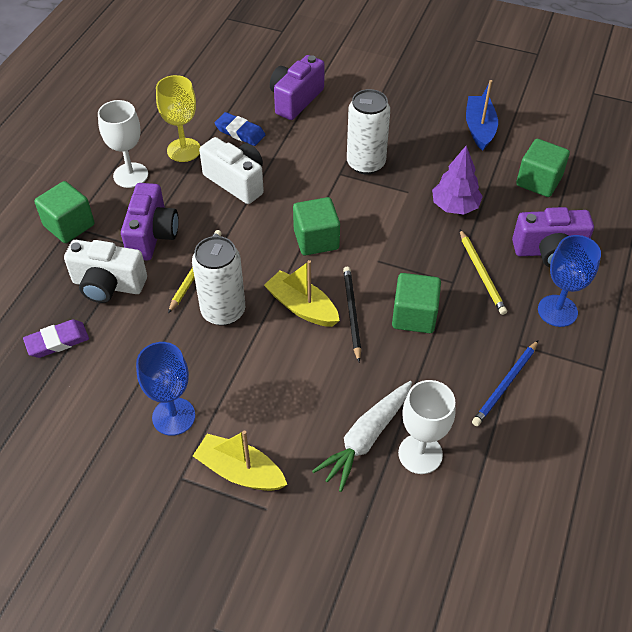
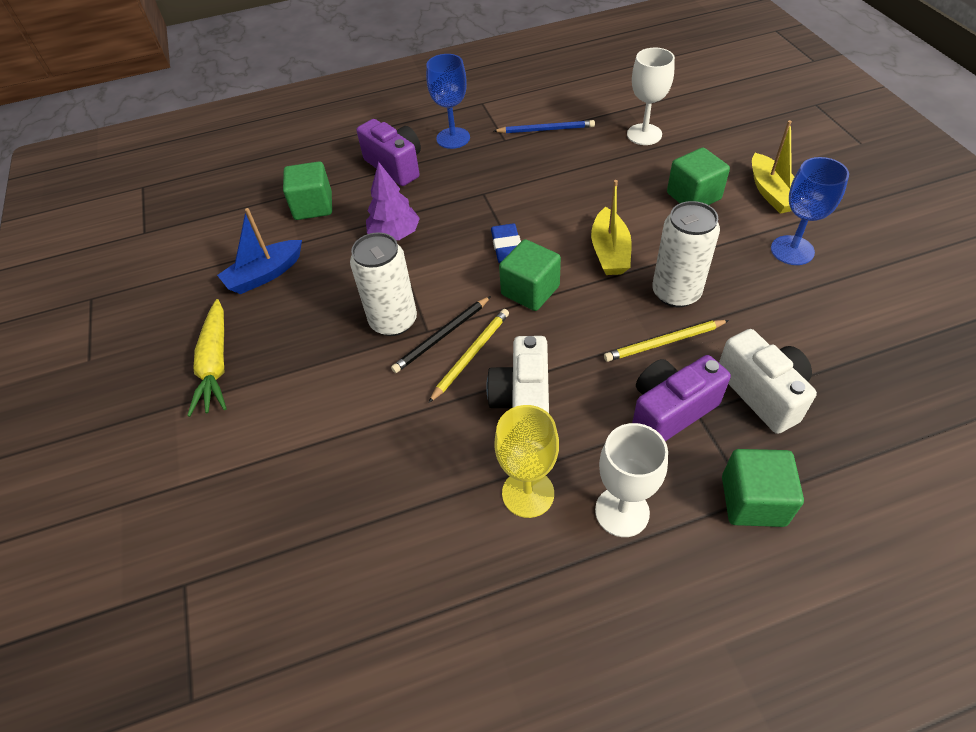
camera: 125 degrees left, 0 degrees up
(57, 341) = (856, 375): purple eraser -> none
(240, 132) = (444, 461): blue eraser -> blue eraser (507, 247)
(295, 100) = (336, 451): purple camera -> none
(352, 314) = (580, 223): black pencil -> black pencil (442, 336)
(366, 438) = (667, 159): white carrot -> none
(414, 316) = (540, 193): green cube -> green cube (693, 196)
(415, 82) = (216, 364): none -> yellow carrot
(481, 273) = (457, 184): yellow pencil -> yellow pencil (471, 355)

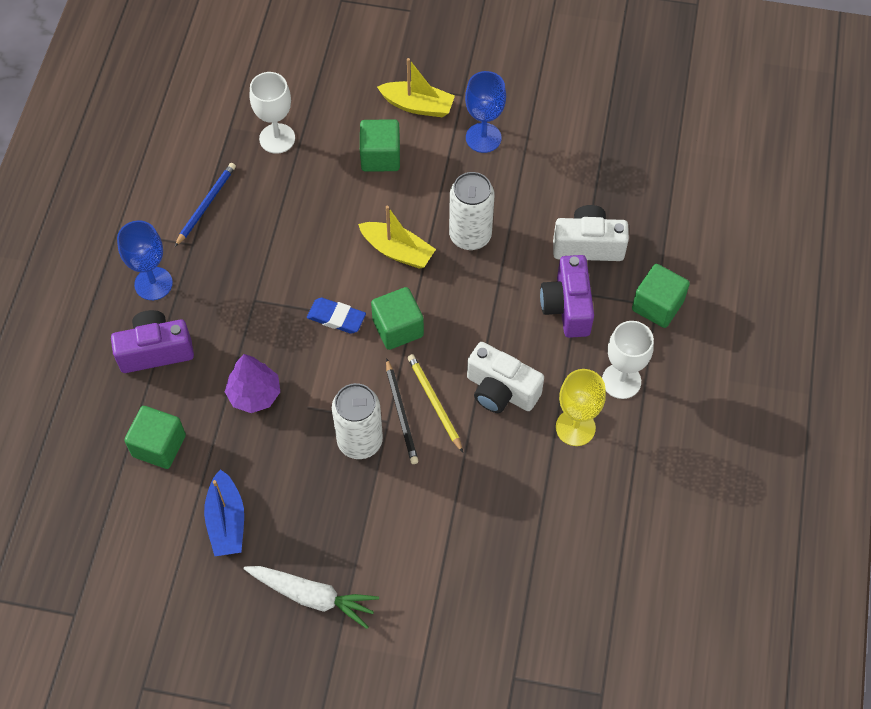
camera: 65 degrees left, 10 degrees up
(216, 364) = (312, 596): yellow carrot -> white carrot
(664, 342) = (509, 272): yellow pencil -> none

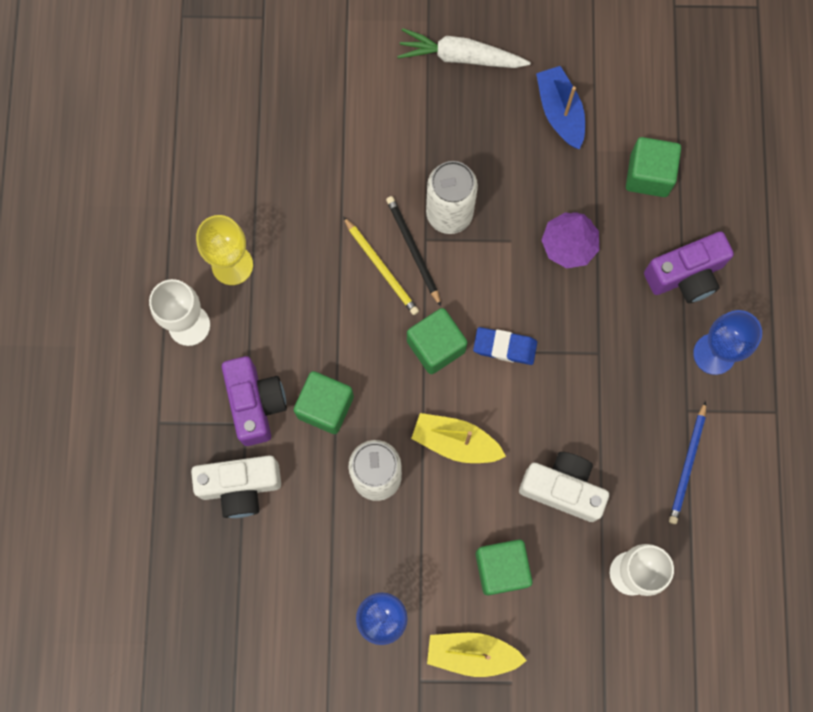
camera: 170 degrees right, 15 degrees up
(501, 390) = (314, 293): white camera -> white camera (562, 489)
(657, 305) = (156, 422): green cube -> green cube (325, 406)

